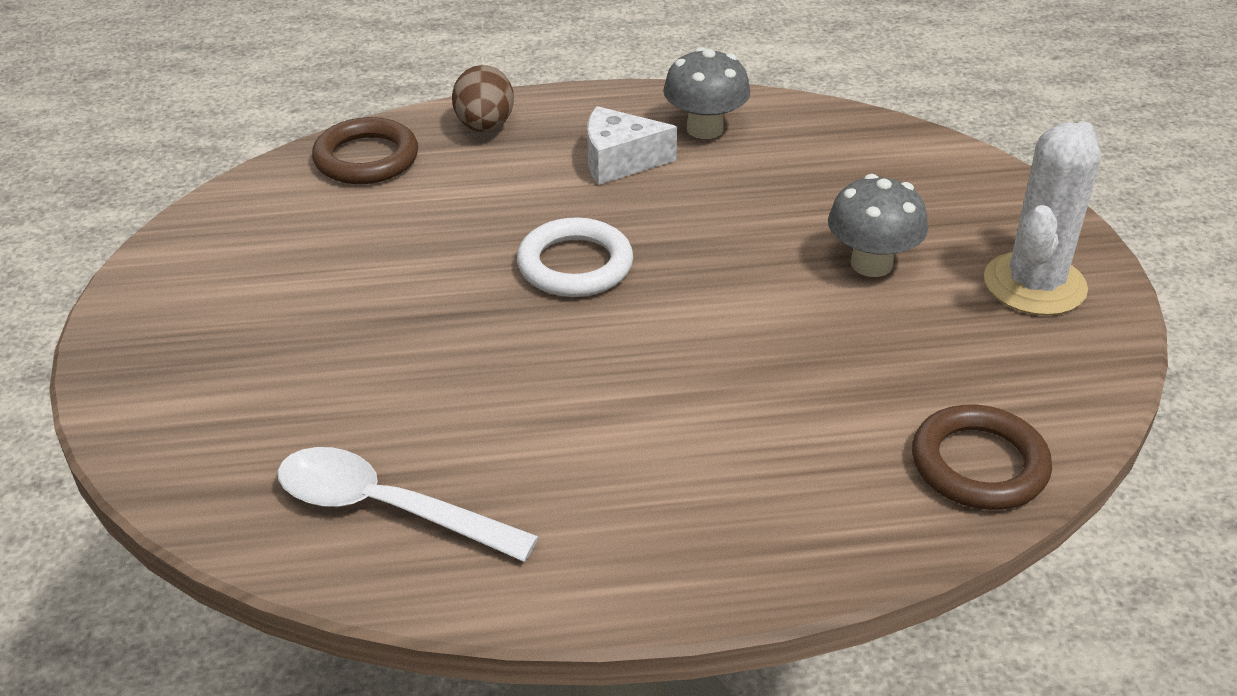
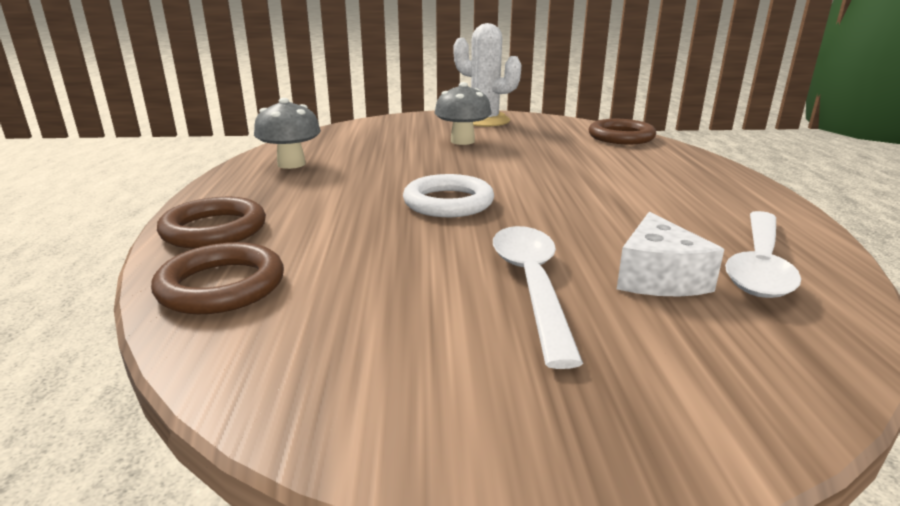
camera: 85 degrees left, 15 degrees down
(352, 328) = (531, 285): none -> white spoon
(484, 126) = (214, 230): brown egg -> brown ring
(619, 161) = (315, 187): white cheese -> white cheese (658, 278)

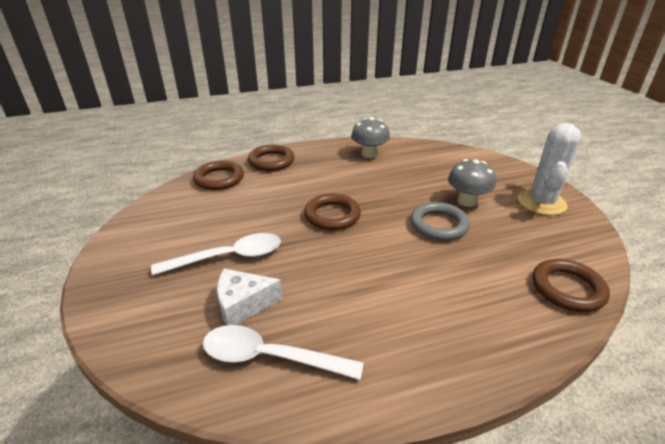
camera: 75 degrees right, 10 degrees up
(448, 202) = (332, 215): white ring -> brown ring
(503, 158) = (438, 225): none -> grey ring

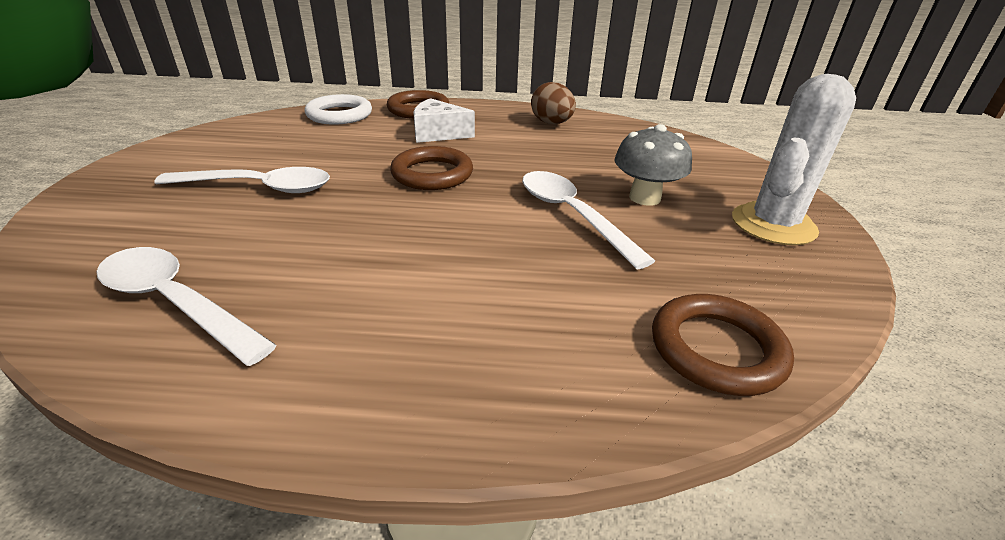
camera: 20 degrees right, 0 degrees up
(219, 179) = (339, 115): brown ring -> white ring
(243, 305) = (215, 238): white cheese -> white cheese (438, 134)
(369, 154) = (551, 123): grey mushroom -> brown egg
(438, 225) = (571, 215): grey ring -> white spoon

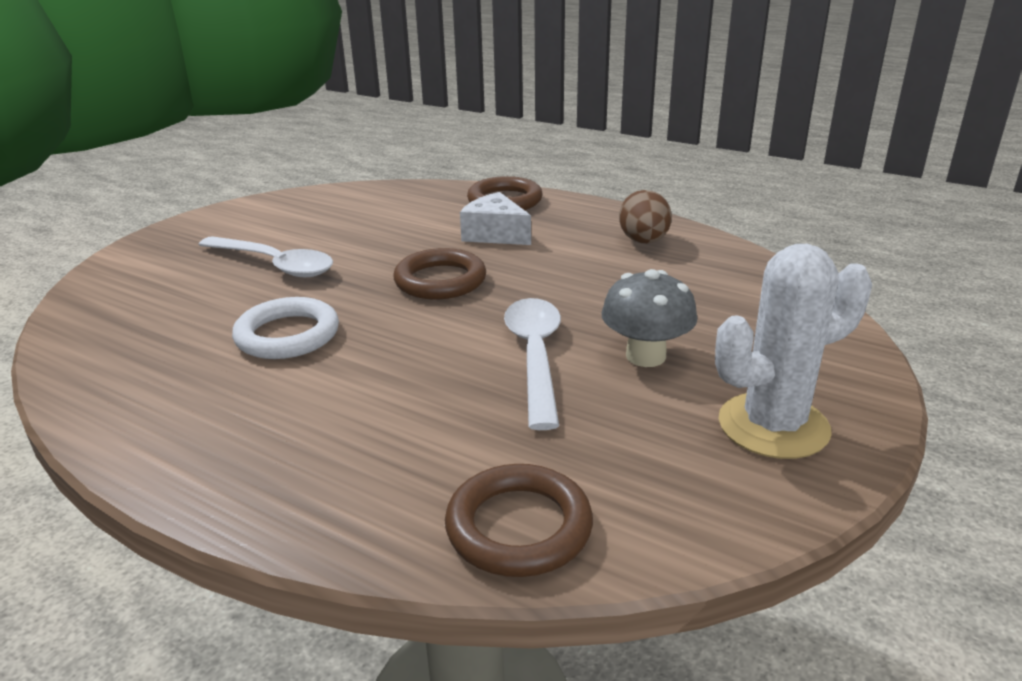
camera: 30 degrees right, 5 degrees down
(175, 303) = (135, 353): white spoon -> none
(339, 115) = (416, 196): white ring -> white ring (287, 335)

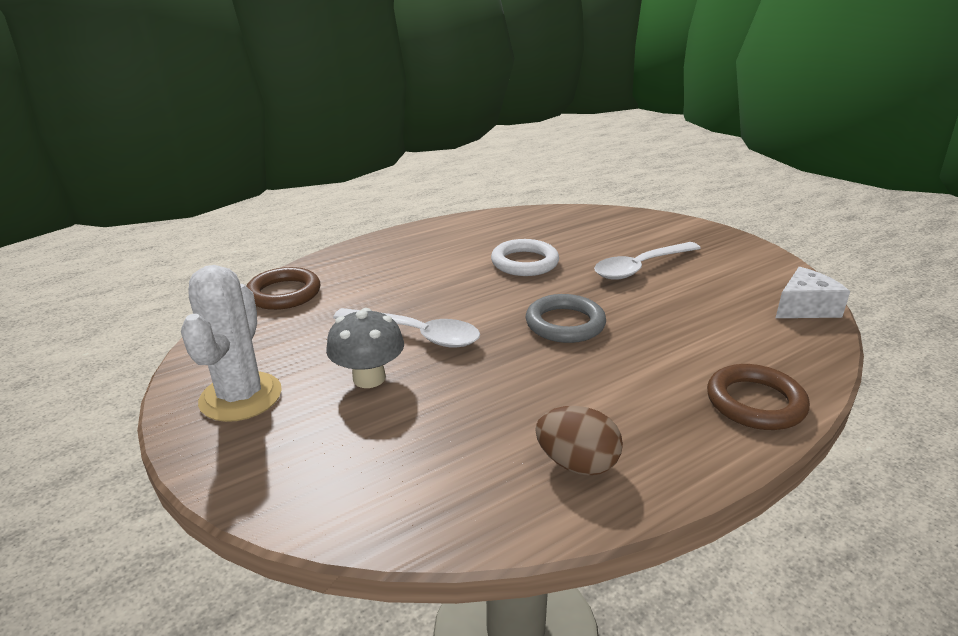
camera: 115 degrees right, 0 degrees up
(440, 280) = (565, 324): brown ring -> grey ring
(495, 234) = (652, 371): white cheese -> white cheese (805, 308)

